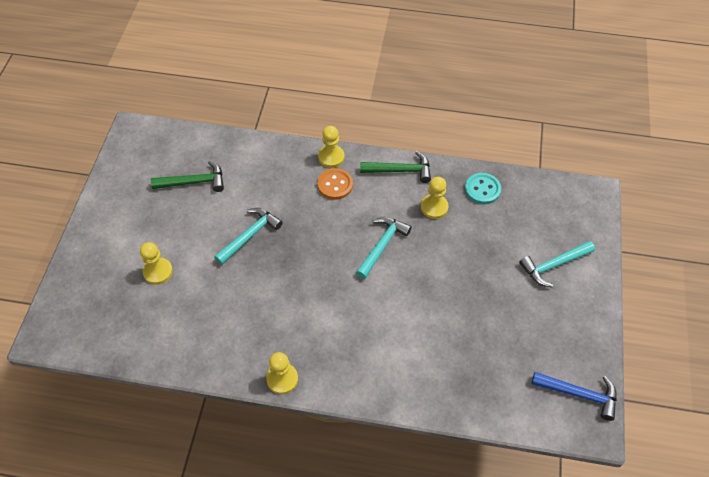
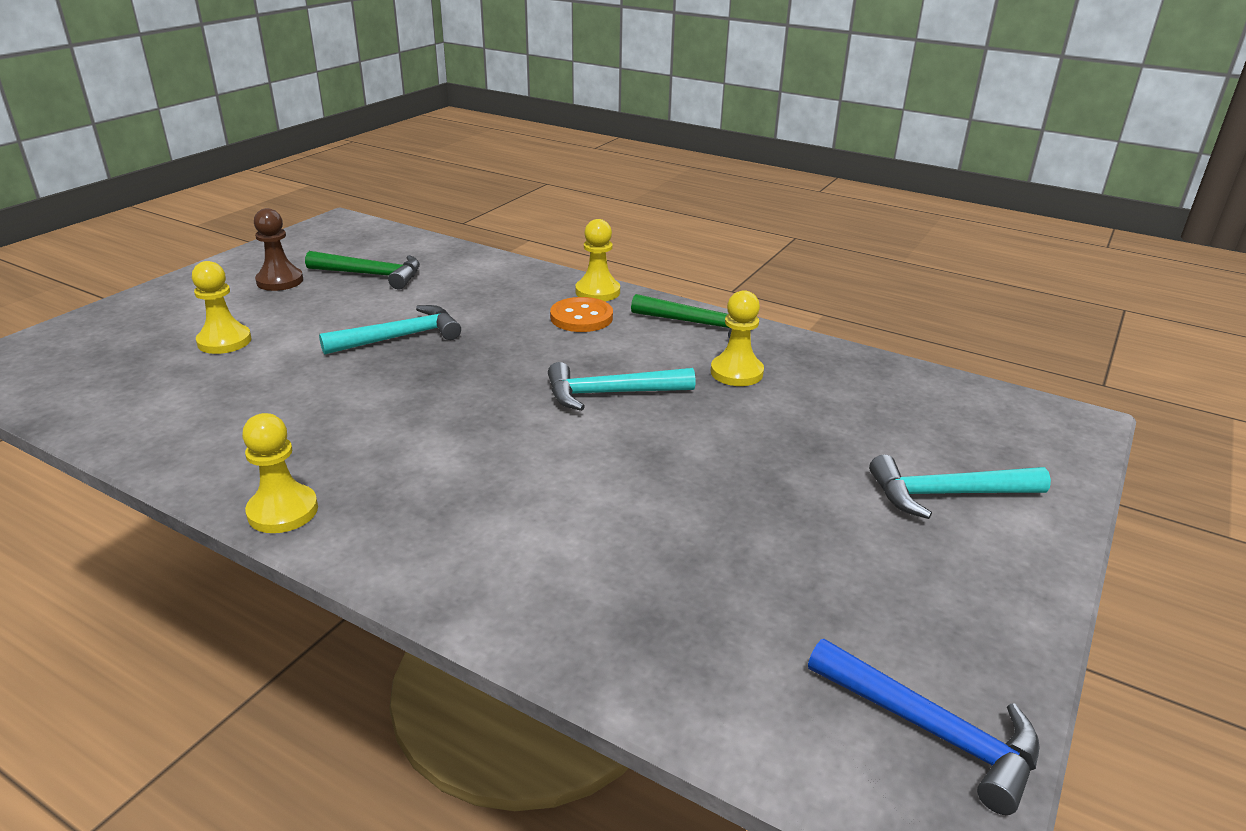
camera: 20 degrees right, 25 degrees down
(144, 206) = (280, 281): none -> brown pawn
(382, 245) = (610, 394): turquoise hammer -> turquoise hammer turned 150 degrees counterclockwise
(482, 189) = (840, 371): turquoise button -> none

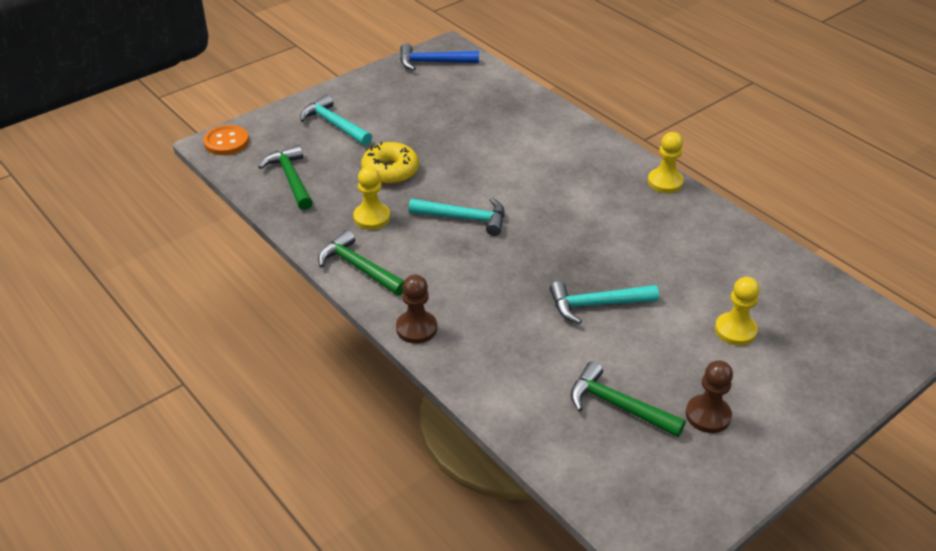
camera: 160 degrees left, 10 degrees up
(581, 317) = (447, 297): orange button -> orange button (226, 142)
(597, 292) = (416, 328): yellow pawn -> brown pawn
(770, 435) = (390, 171): none -> yellow donut
(898, 397) = (291, 179): none -> green hammer
(932, 731) = (433, 62): blue hammer -> blue hammer turned 60 degrees counterclockwise
(947, 494) = (334, 124): turquoise hammer -> turquoise hammer turned 150 degrees counterclockwise

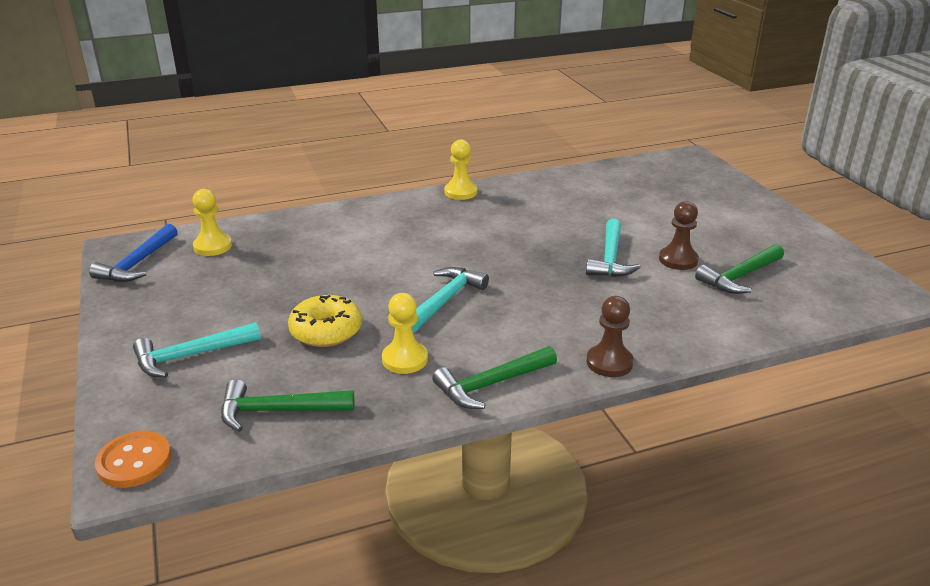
camera: 70 degrees left, 10 degrees down
(708, 415) = (755, 242): brown pawn -> brown pawn (678, 260)
(735, 330) = (662, 209): yellow pawn -> yellow pawn (213, 246)

